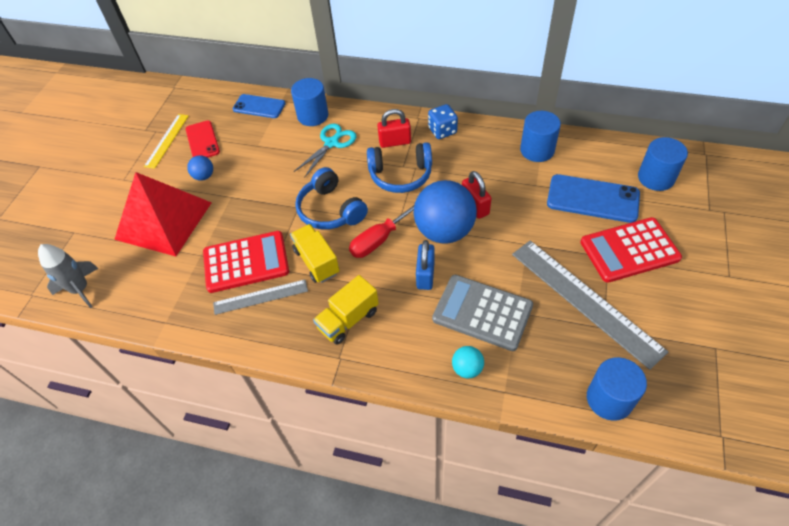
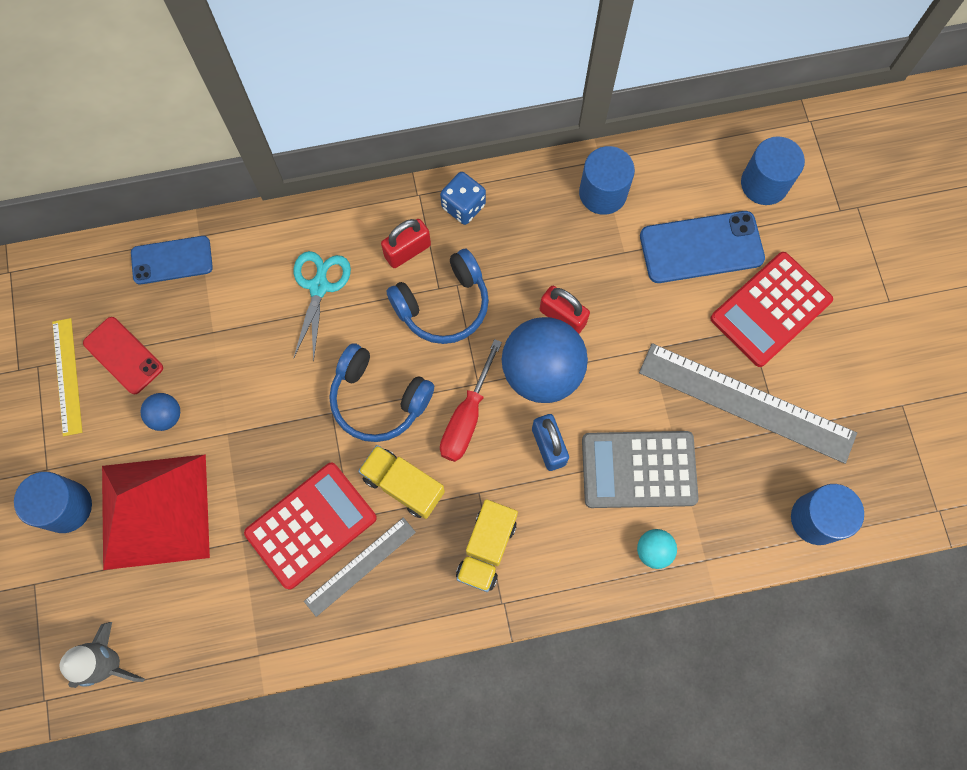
camera: 30 degrees left, 20 degrees up
(313, 116) = (264, 247): blue cylinder -> blue cylinder (66, 507)

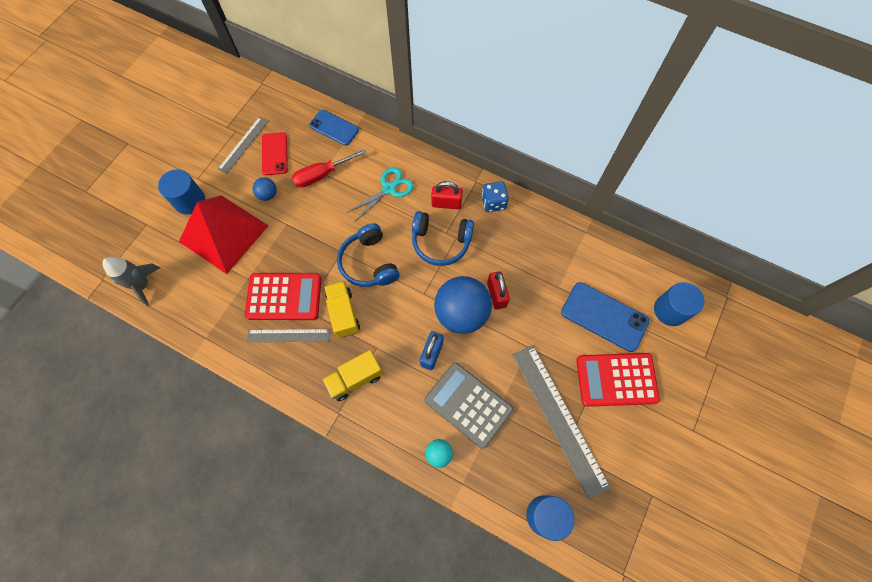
camera: 40 degrees right, 5 degrees down
(67, 376) = (243, 145): yellow ruler -> grey ruler
(466, 418) = (403, 306): red screwdriver -> red screwdriver (321, 175)
(602, 193) = (573, 249): blue cylinder -> none

